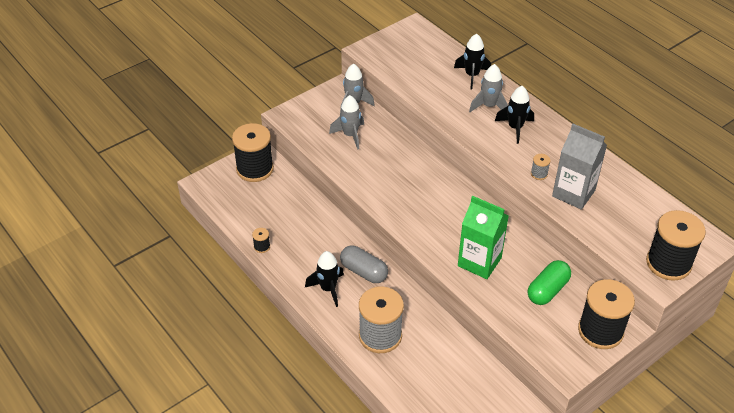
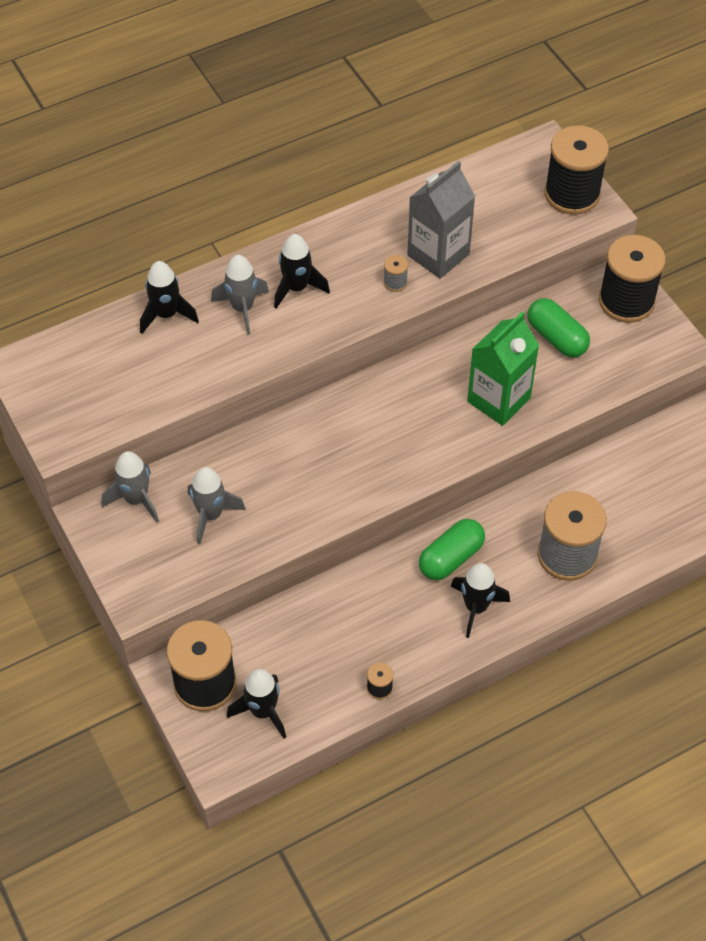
camera: 80 degrees left, 10 degrees up
(239, 196) = (262, 711): none -> black rocket
(363, 272) = (451, 558): grey capsule -> green capsule

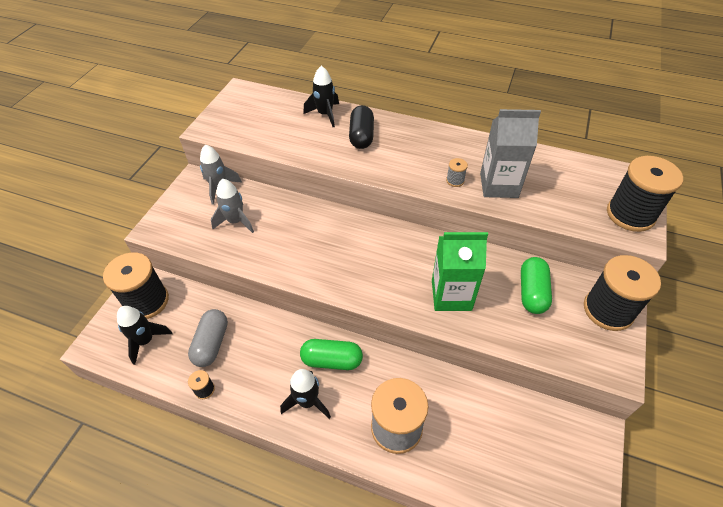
camera: 50 degrees right, 5 degrees down
(242, 308) = (361, 136): grey rocket -> black capsule
(297, 288) = (400, 146): black rocket -> none
(328, 651) = (211, 343): none -> grey capsule

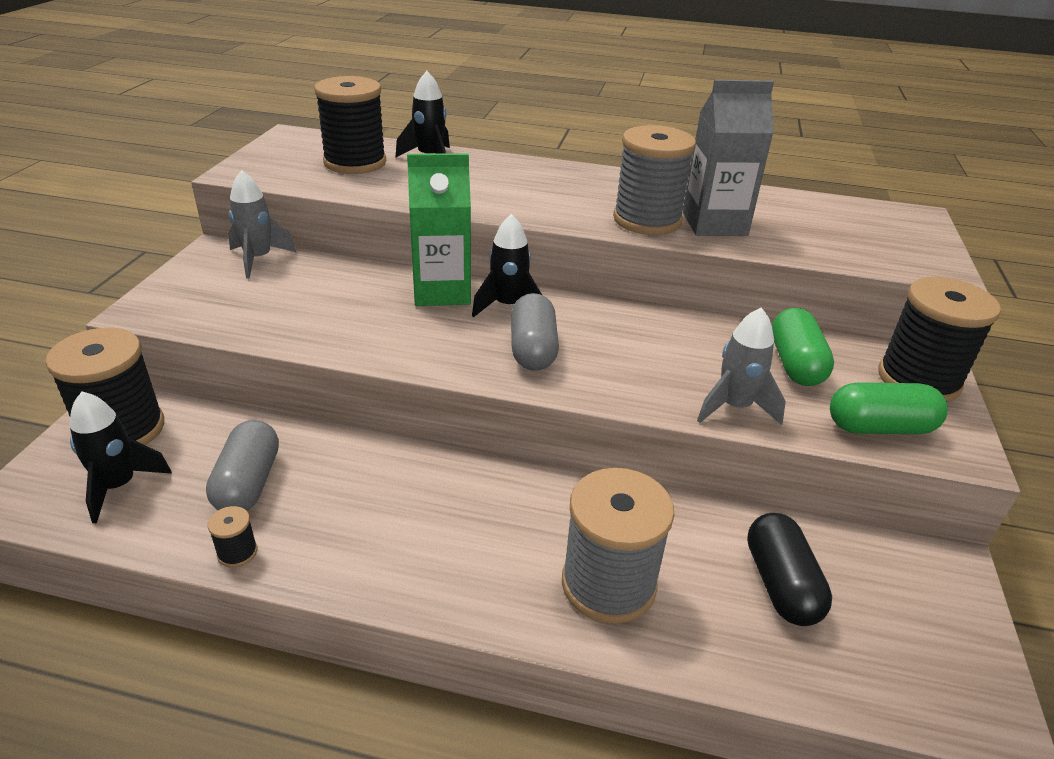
camera: 10 degrees left, 15 degrees down
(236, 221) = (290, 297): grey rocket -> grey rocket (734, 407)
(307, 401) = (438, 557): black rocket -> black rocket (508, 306)
(332, 360) = (474, 494): green capsule -> green capsule (880, 427)
(361, 136) = (491, 178): black capsule -> black capsule (780, 584)
(373, 272) = (533, 349): none -> grey capsule
(451, 295) = (669, 372): green carton -> green carton (442, 291)
(455, 180) = (647, 220): grey spool -> grey spool, size x2.43
(630, 214) = (916, 249): black spool -> black spool (355, 163)

